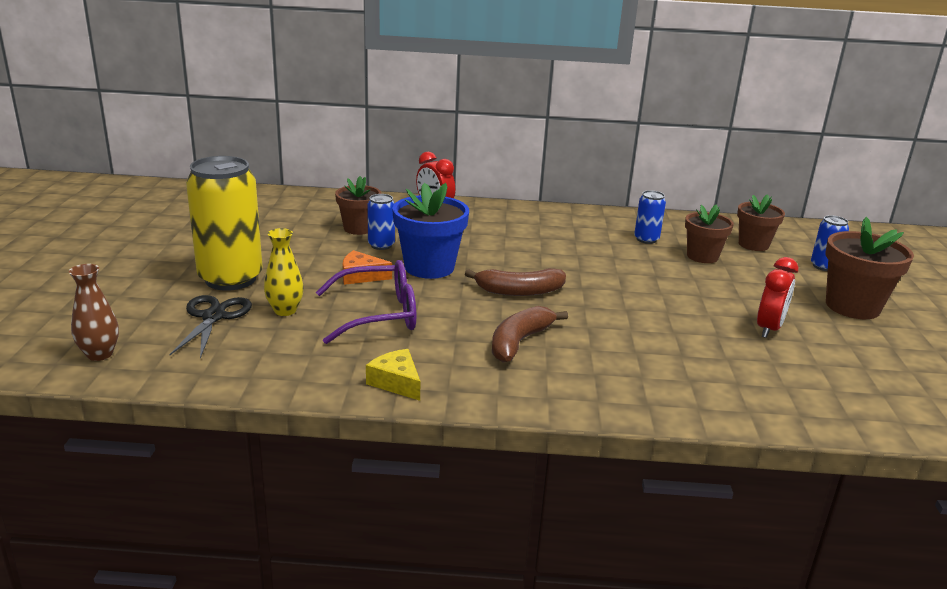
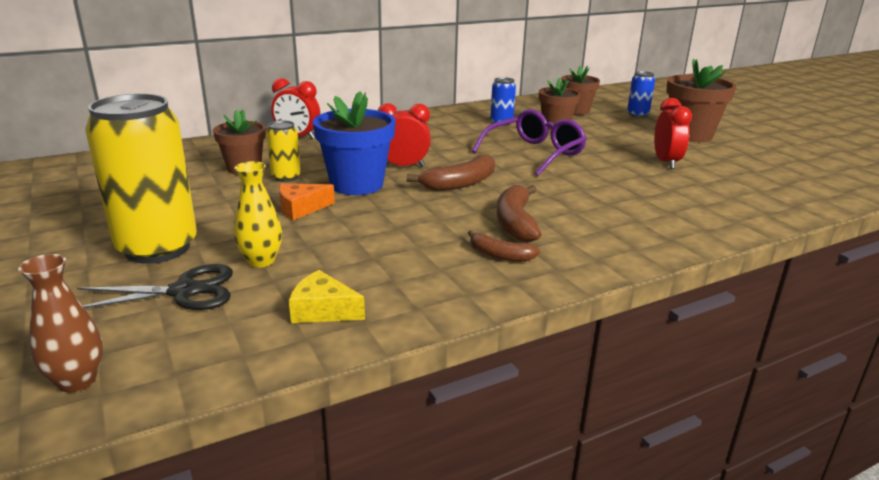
camera: 30 degrees left, 0 degrees up
(214, 317) = (184, 291): black scissors -> black scissors turned 105 degrees clockwise
(379, 314) = (364, 236): purple glasses -> purple glasses (535, 153)
(381, 245) = (286, 177): blue can -> yellow can
(396, 382) = (460, 291): yellow cheese -> yellow cheese (323, 310)
(466, 365) = (500, 255): none -> brown banana
(490, 260) = (403, 166): none -> red clock

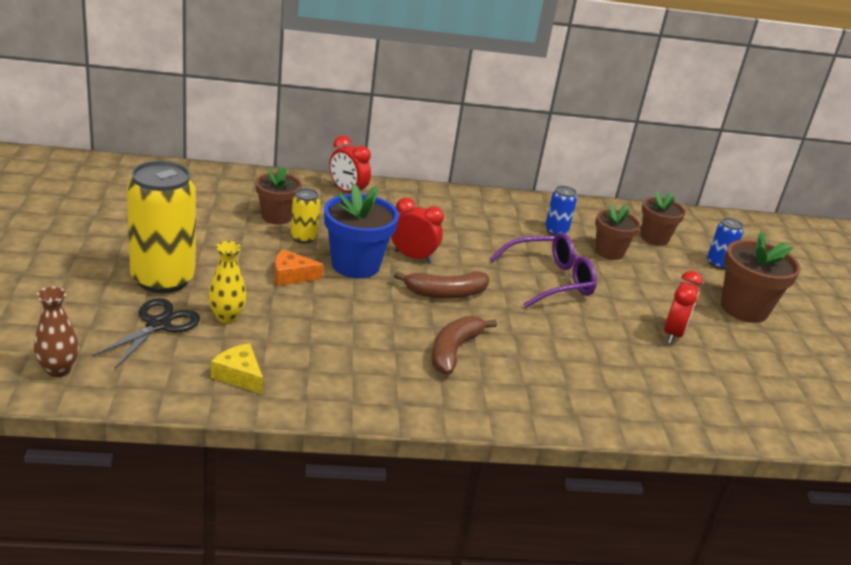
camera: 20 degrees right, 5 degrees up
(184, 291) = (158, 325): black scissors -> black scissors turned 75 degrees counterclockwise
(500, 255) = (410, 377): brown banana -> none

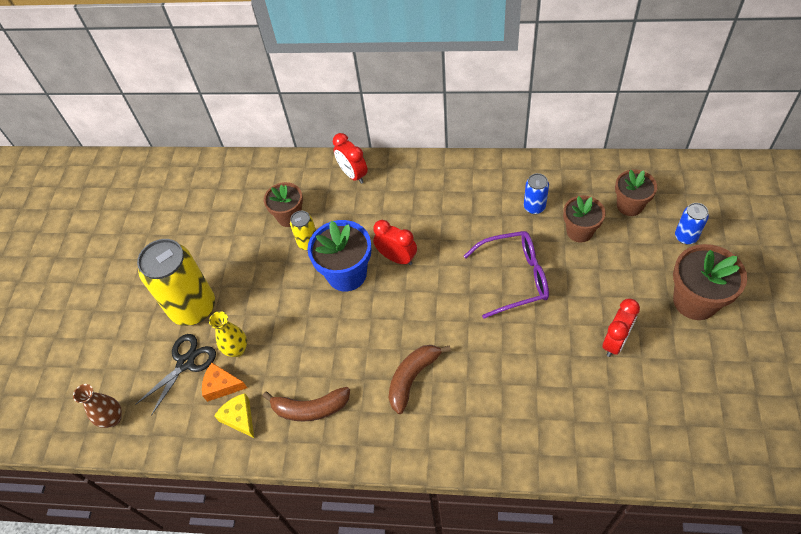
camera: 20 degrees right, 25 degrees up
(291, 276) = (292, 293): orange cheese -> orange cheese (222, 385)
(445, 293) = (418, 304): brown banana -> brown banana (310, 408)

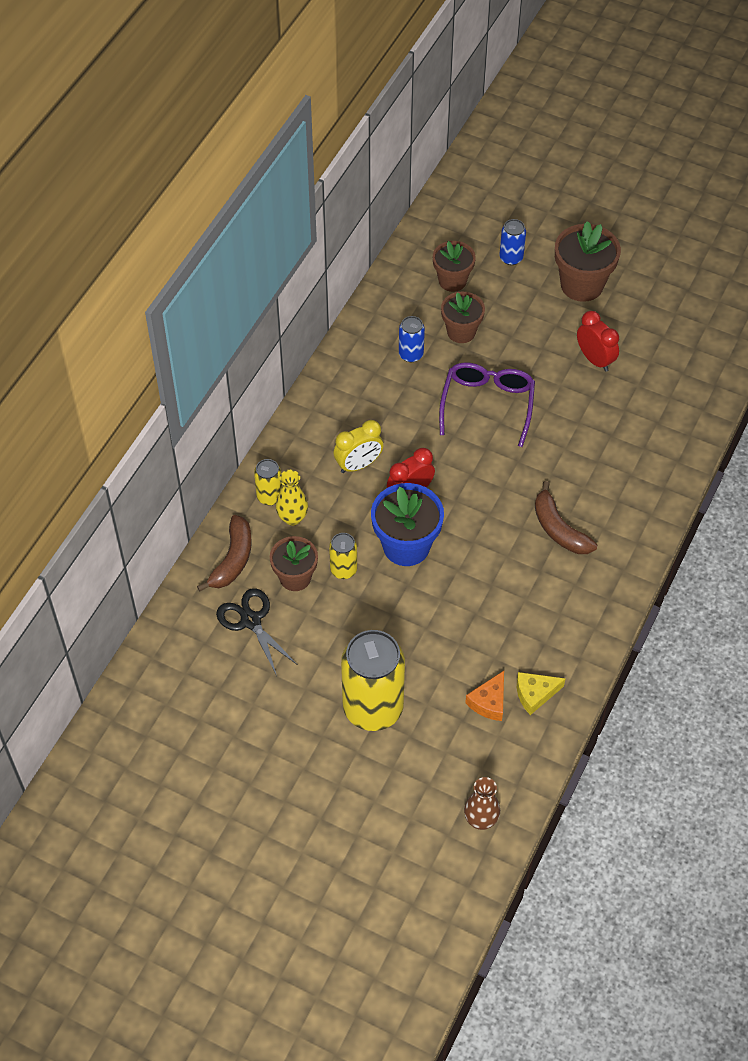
camera: 75 degrees left, 0 degrees up
(186, 363) = (443, 731): black scissors -> black scissors (251, 620)
(237, 349) = (451, 676): yellow vase -> yellow vase (292, 518)
(310, 408) = (553, 627): brown banana -> brown banana (233, 559)
(353, 174) = (269, 496): red clock -> yellow can
(408, 215) = (358, 465): none -> yellow clock

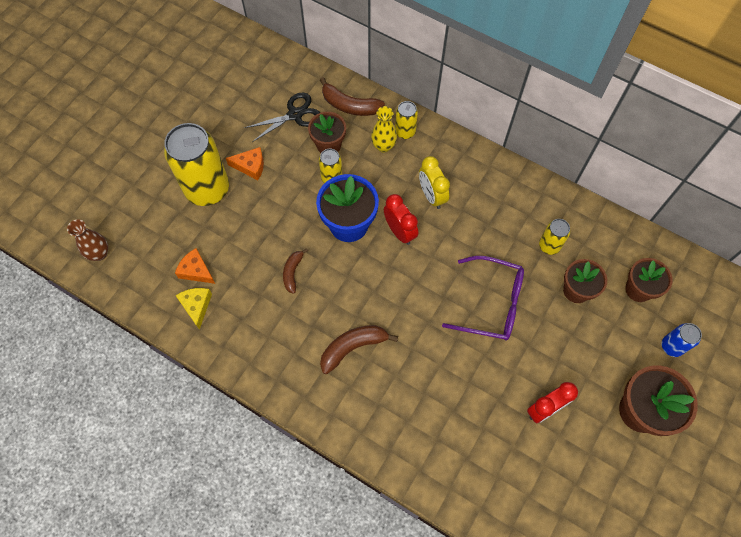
camera: 95 degrees right, 10 degrees up
(334, 662) = (250, 166): none -> orange cheese
(411, 354) = (549, 246): blue can -> yellow can
(477, 598) = (292, 272): none -> brown banana

